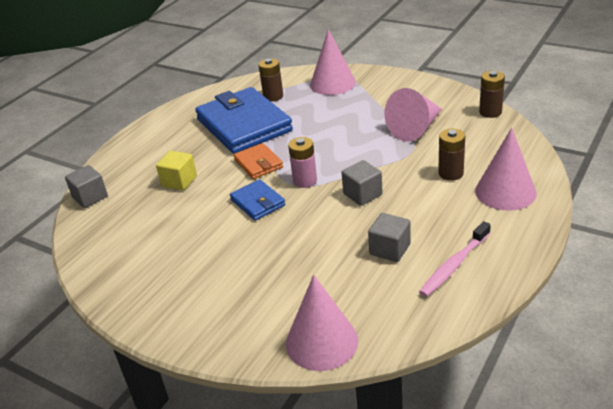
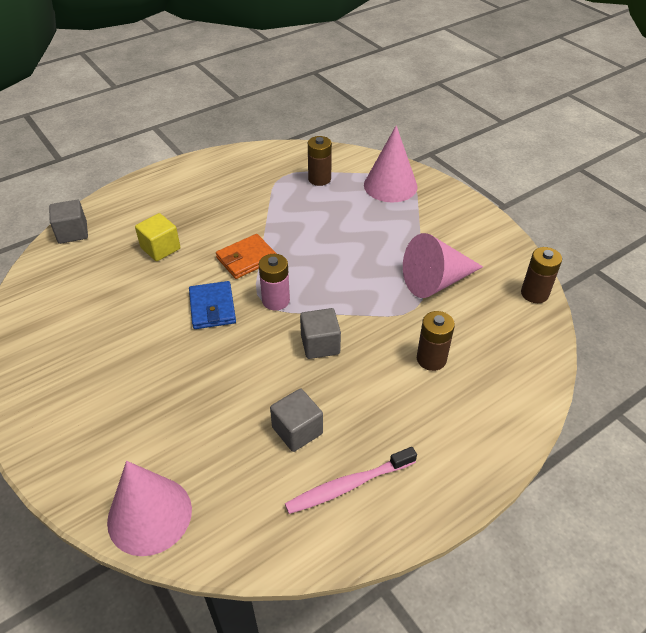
camera: 20 degrees right, 10 degrees up
(244, 125) = (267, 204): blue wallet -> none
(258, 164) = (246, 259): orange wallet -> orange wallet turned 60 degrees clockwise
(505, 192) = (474, 412): pink cone -> none

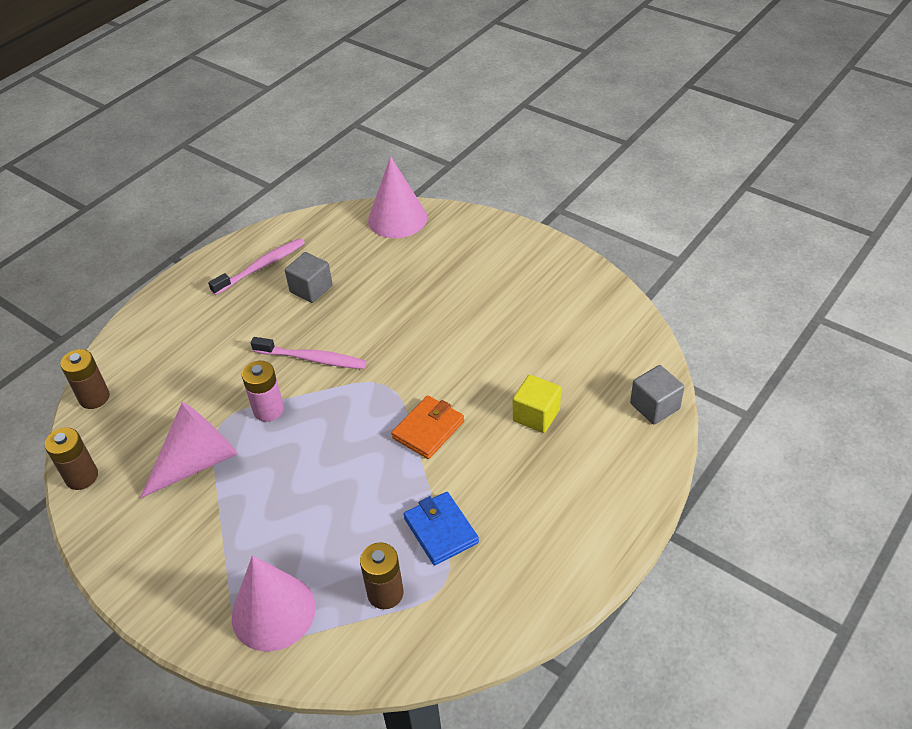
camera: 165 degrees right, 0 degrees up
(212, 308) = (435, 365): blue wallet -> blue wallet (441, 530)
(276, 300) = (373, 390): pink battery -> pink battery (268, 410)
(320, 344) = (312, 359): grey cube -> pink toothbrush
(431, 359) = (201, 374): brown battery -> brown battery (94, 398)

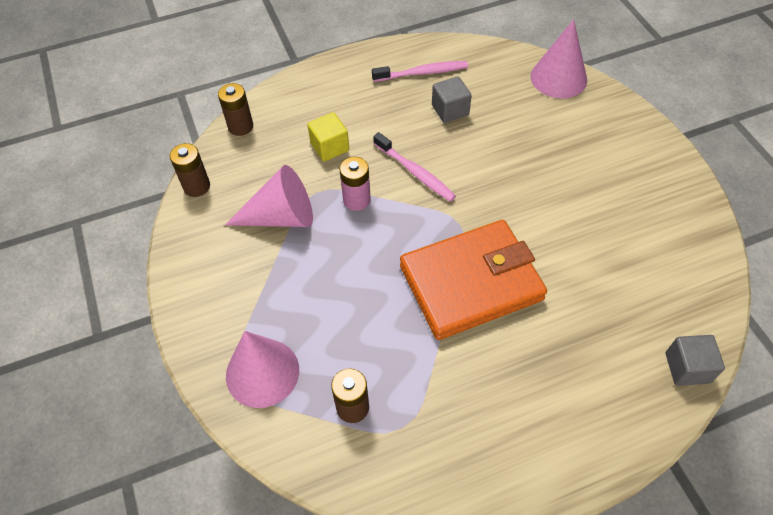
camera: 30 degrees right, 10 degrees up
(428, 430) = (471, 283): orange wallet -> orange wallet, size x2.11
(441, 530) = (428, 378): blue wallet -> none
(536, 415) = (571, 318): yellow cube -> yellow cube (329, 147)

